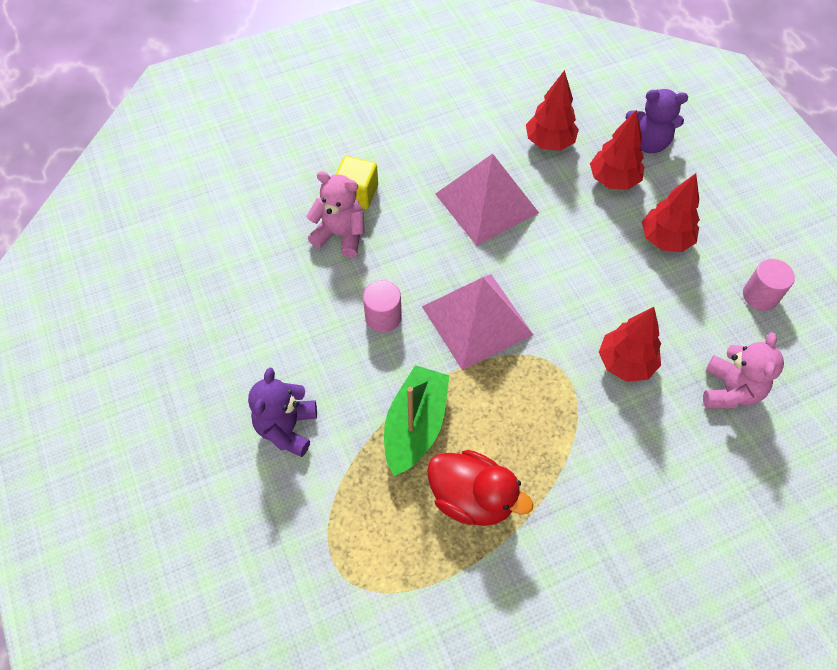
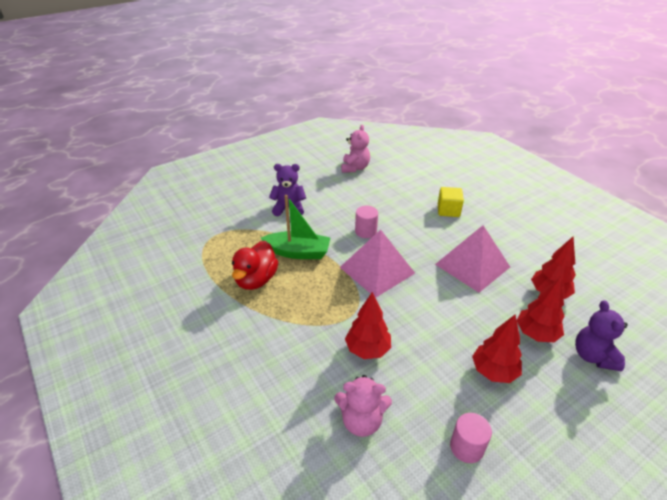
camera: 80 degrees right, 20 degrees down
(340, 235) = (415, 208): pink teddy bear -> pink teddy bear (355, 168)

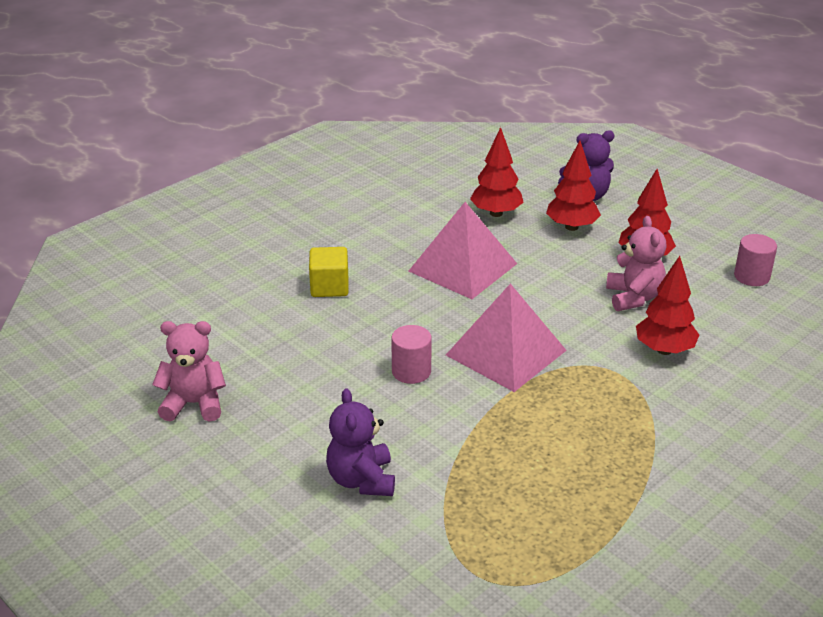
camera: 100 degrees left, 5 degrees down
(256, 280) = (583, 484): red duck -> none
(298, 252) = (493, 445): green boat -> none
(361, 420) = (768, 346): pink teddy bear -> pink teddy bear (633, 297)

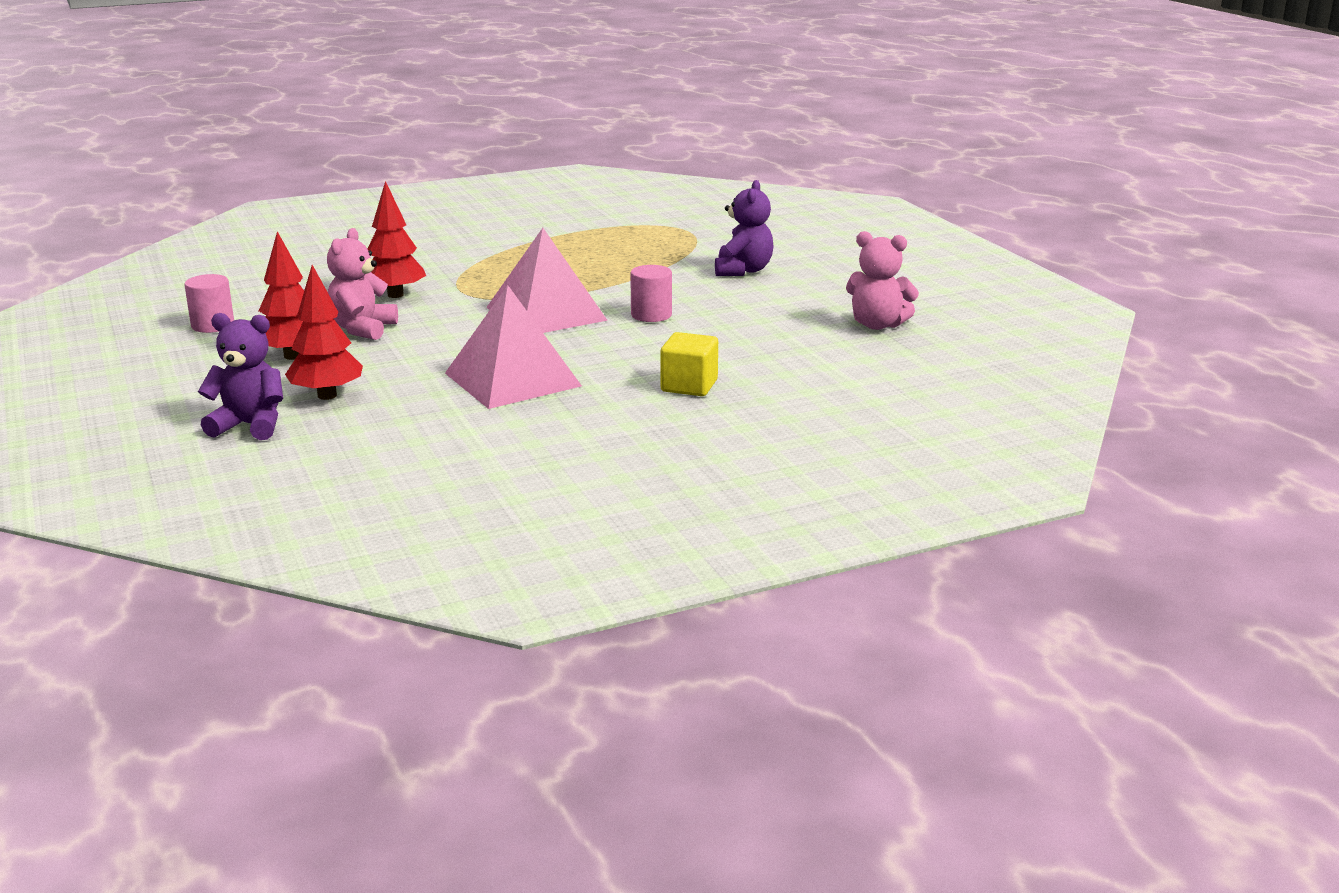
camera: 160 degrees left, 10 degrees down
(496, 213) = (400, 426): red tree -> none

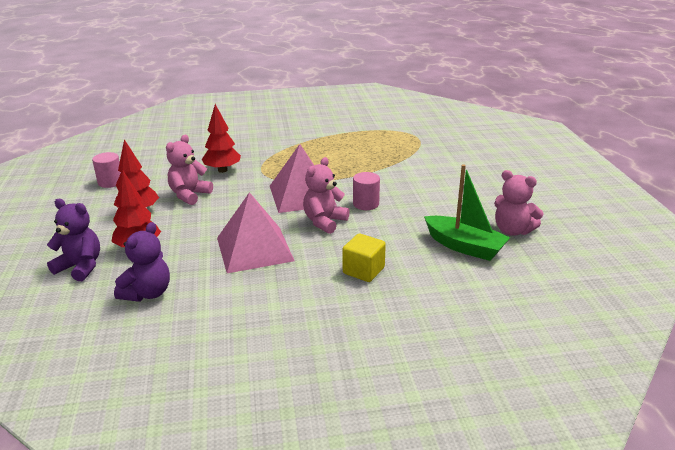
camera: 15 degrees right, 5 degrees up
(600, 340) = (324, 222): none -> pink teddy bear
(743, 271) = (439, 173): purple teddy bear -> purple teddy bear (148, 293)
(818, 347) = (464, 246): none -> green boat

